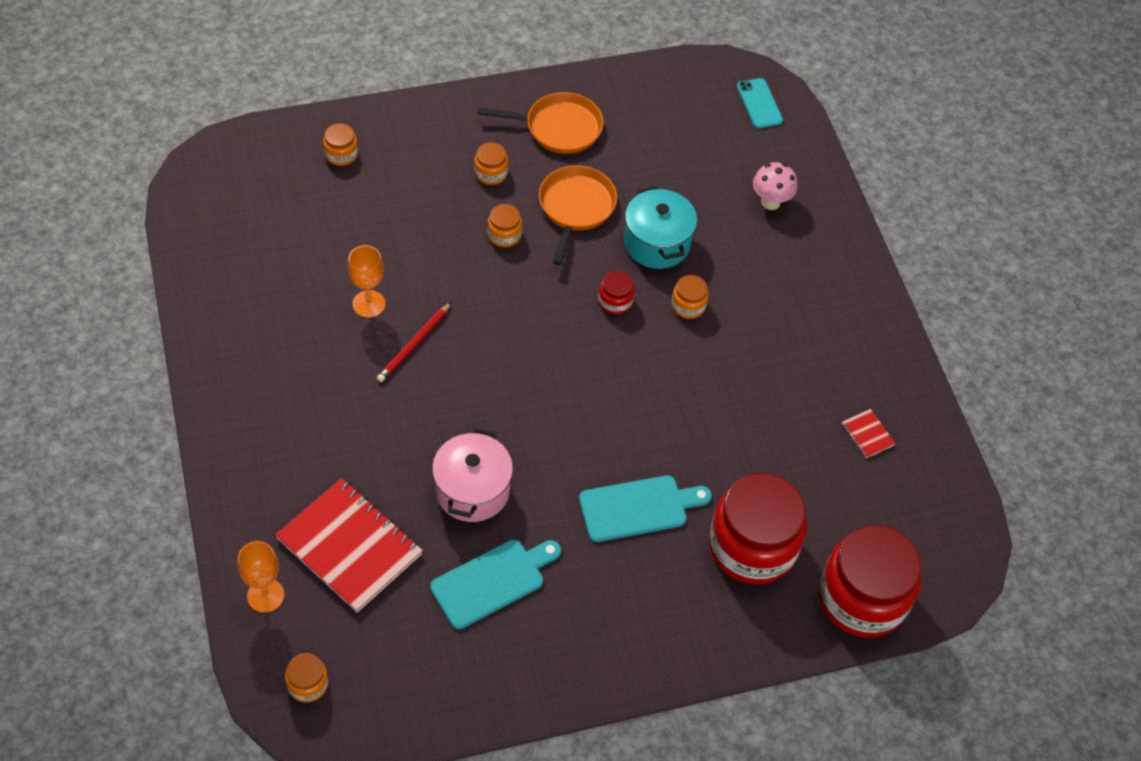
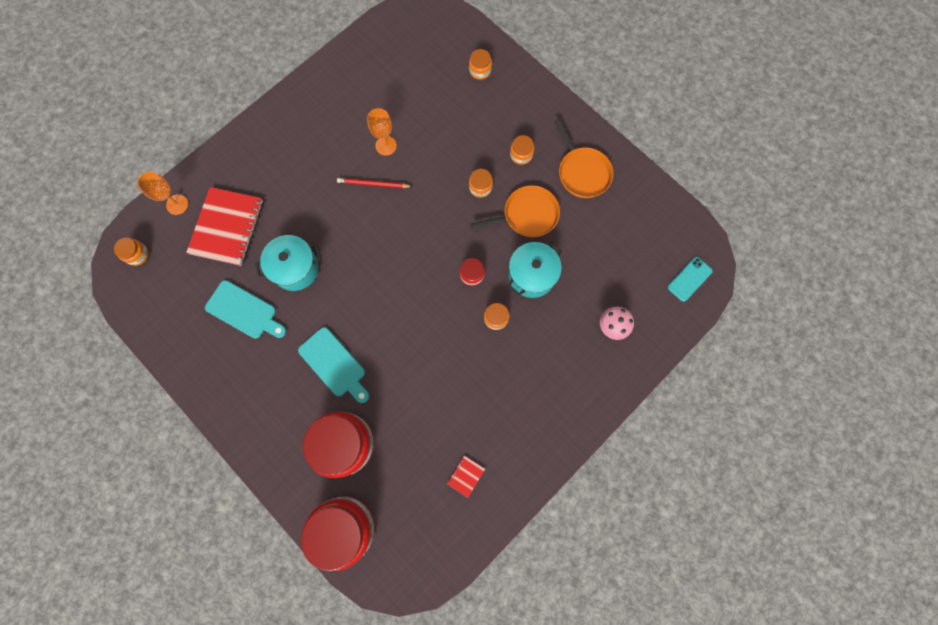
camera: 65 degrees right, 20 degrees up
(472, 490) = (295, 268): pink pot -> turquoise pot

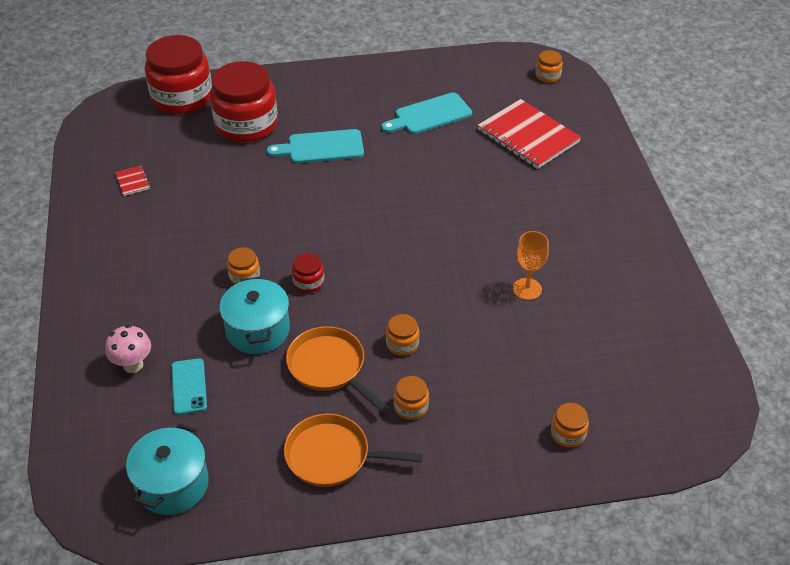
camera: 125 degrees right, 30 degrees down
(177, 204) = (582, 115): orange goblet -> none
(295, 268) = (441, 162): turquoise pot -> turquoise pot (172, 484)
(373, 184) = (486, 256): red pencil -> none
(527, 215) = (329, 367): orange pan -> orange pan turned 120 degrees clockwise
(689, 279) = (99, 478): turquoise phone -> turquoise phone (189, 386)

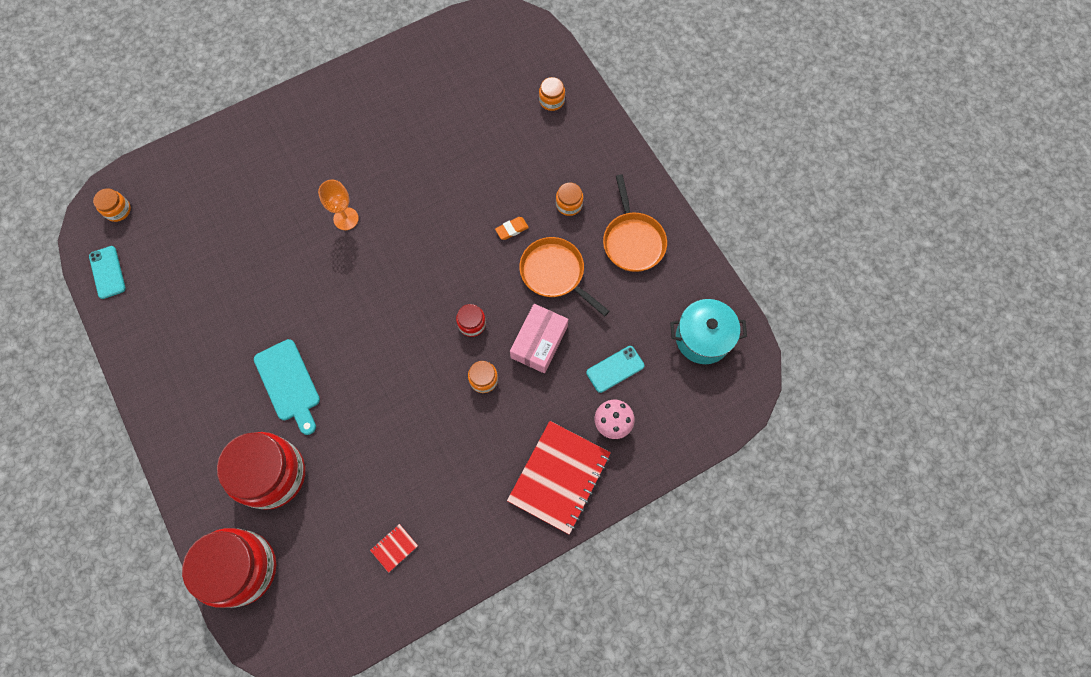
camera: 110 degrees left, 25 degrees up
(258, 330) = (539, 342): turquoise pot -> pink box
(329, 367) = (555, 273): orange pan -> orange pan turned 105 degrees clockwise
(402, 344) = (512, 229): orange jar -> orange eraser
(429, 115) = (210, 300): turquoise cutting board -> none
(486, 63) = (107, 272): none -> turquoise phone
(527, 289) = (421, 158): orange goblet -> orange goblet (346, 219)
(528, 136) = (221, 204): red notebook -> red notebook (559, 477)

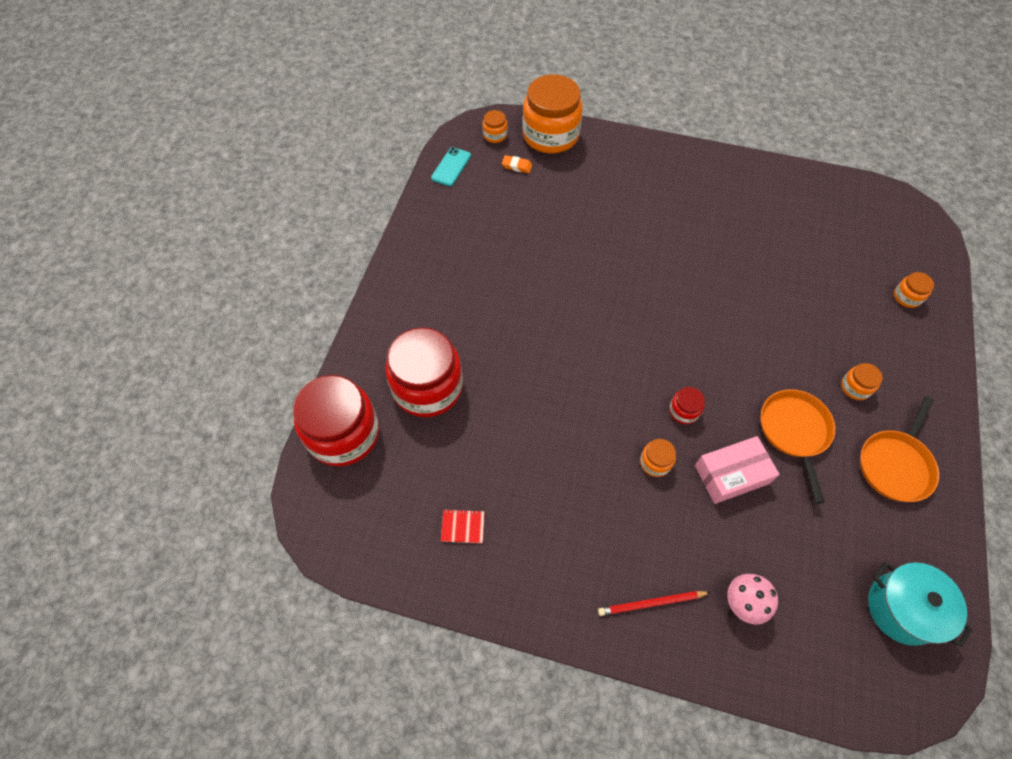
camera: 45 degrees right, 10 degrees down
(168, 171) = (550, 135): none -> orange jar
(289, 384) = (500, 335): turquoise cutting board -> none
(346, 219) = (649, 256): orange goblet -> none
(512, 229) = (783, 367): orange eraser -> orange eraser (517, 166)
(559, 477) = (652, 603): red notebook -> red pencil
(615, 369) = (785, 558): turquoise phone -> none

